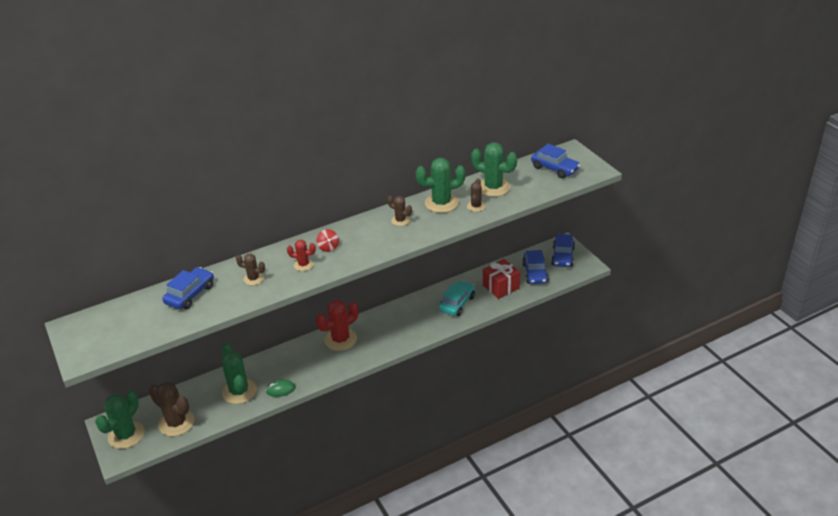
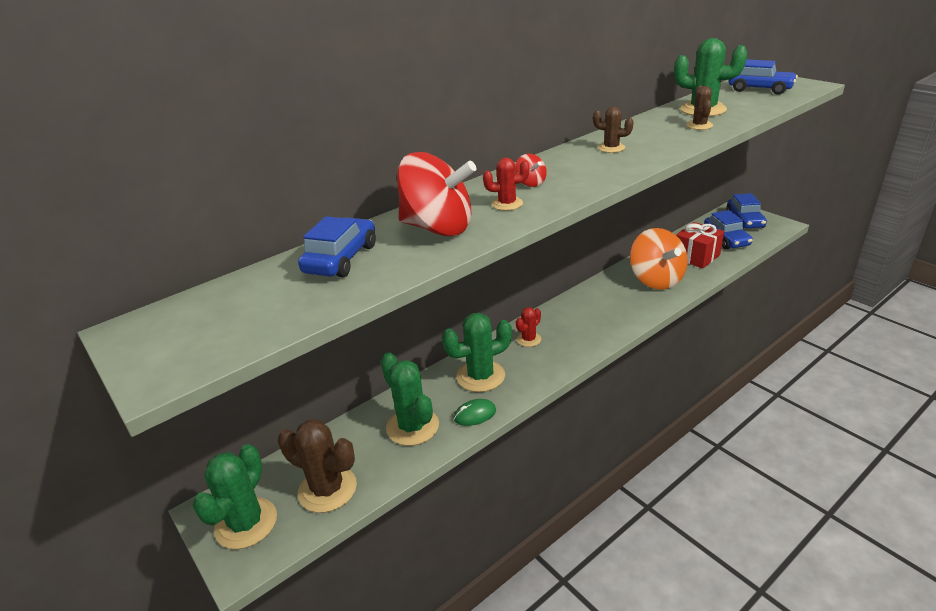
camera: 10 degrees left, 5 degrees down
(253, 279) = (438, 228): brown cactus -> red spinning top
(340, 339) = (529, 339): red cactus -> red cactus, size x0.54
(441, 203) = (650, 128): green cactus -> green cactus (480, 376)
(457, 303) = (656, 280): turquoise car -> orange spinning top

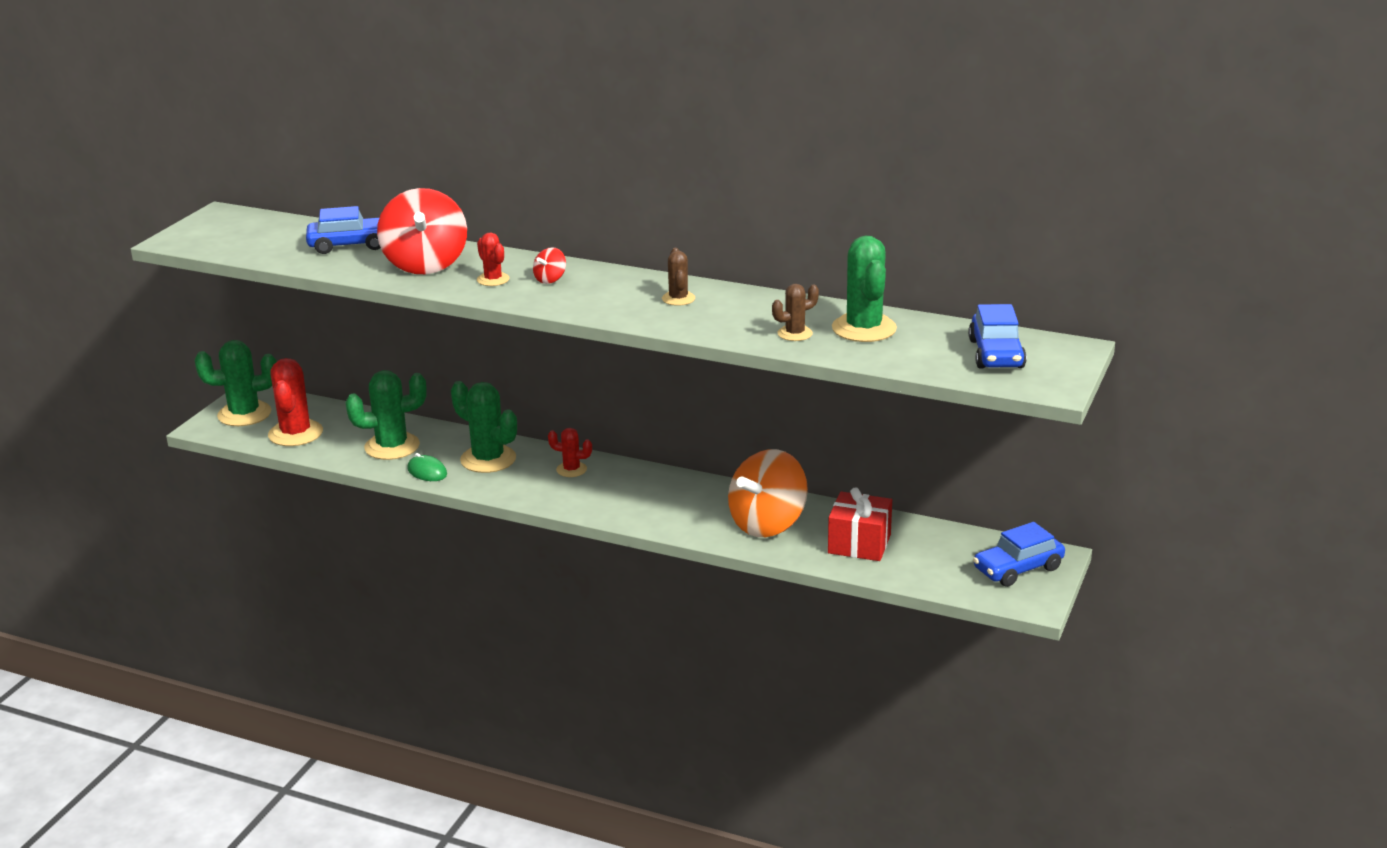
camera: 60 degrees right, 5 degrees down
(327, 489) = (295, 433): brown cactus -> red cactus
(412, 427) = (392, 446): green cactus -> green cactus turned 45 degrees clockwise
(726, 239) = (936, 560): blue car -> none

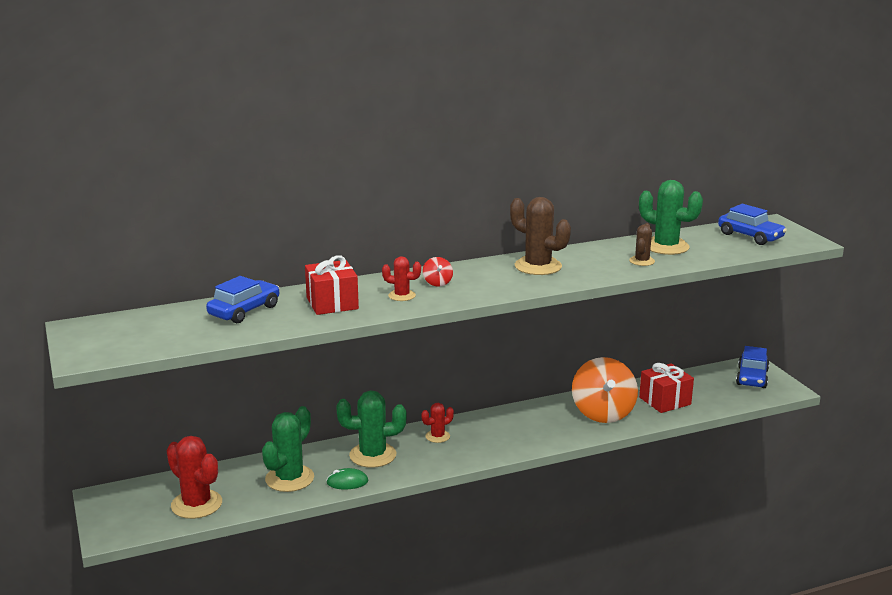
camera: 45 degrees left, 5 degrees down
(244, 414) = (125, 511): green cactus -> none
(425, 264) = (332, 303): red spinning top -> red gift
(678, 299) = (538, 266): brown cactus -> brown cactus, size x1.84

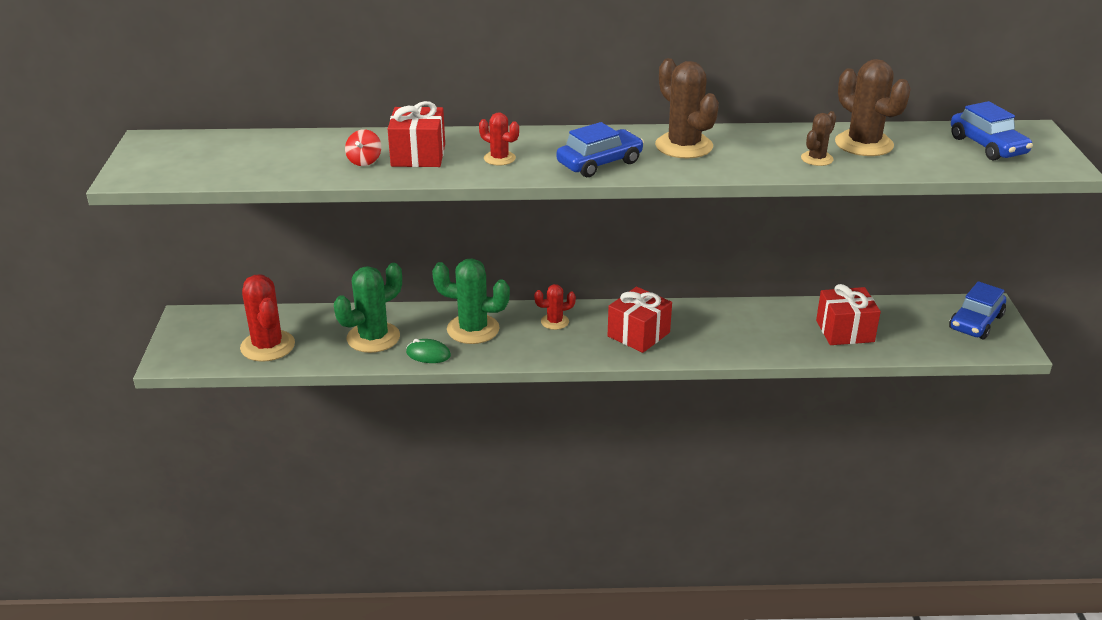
camera: 20 degrees right, 10 degrees up
(244, 311) = (322, 149): blue car -> blue car (599, 163)
(437, 283) = (551, 149): red spinning top -> red spinning top (364, 161)
(511, 433) = (638, 334): none -> red gift
(603, 413) = (759, 331): orange spinning top -> none
(666, 247) = (864, 144): green cactus -> brown cactus

